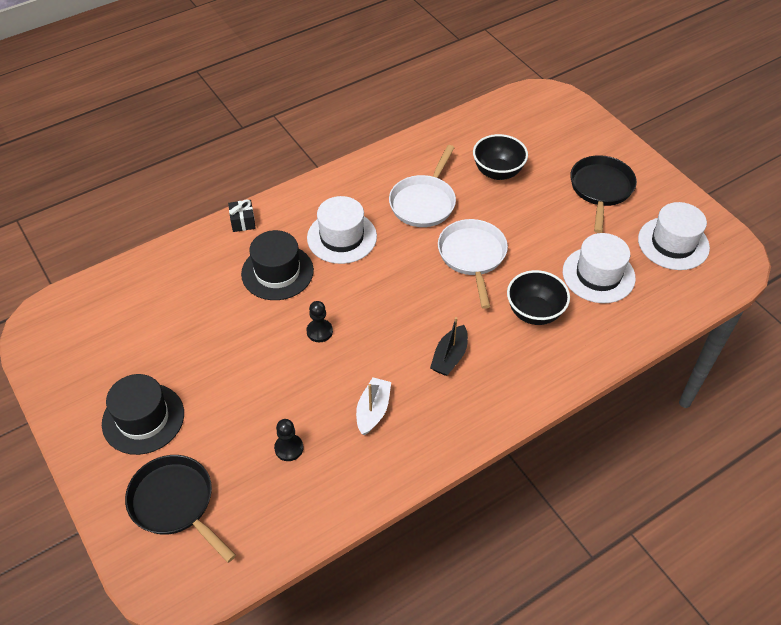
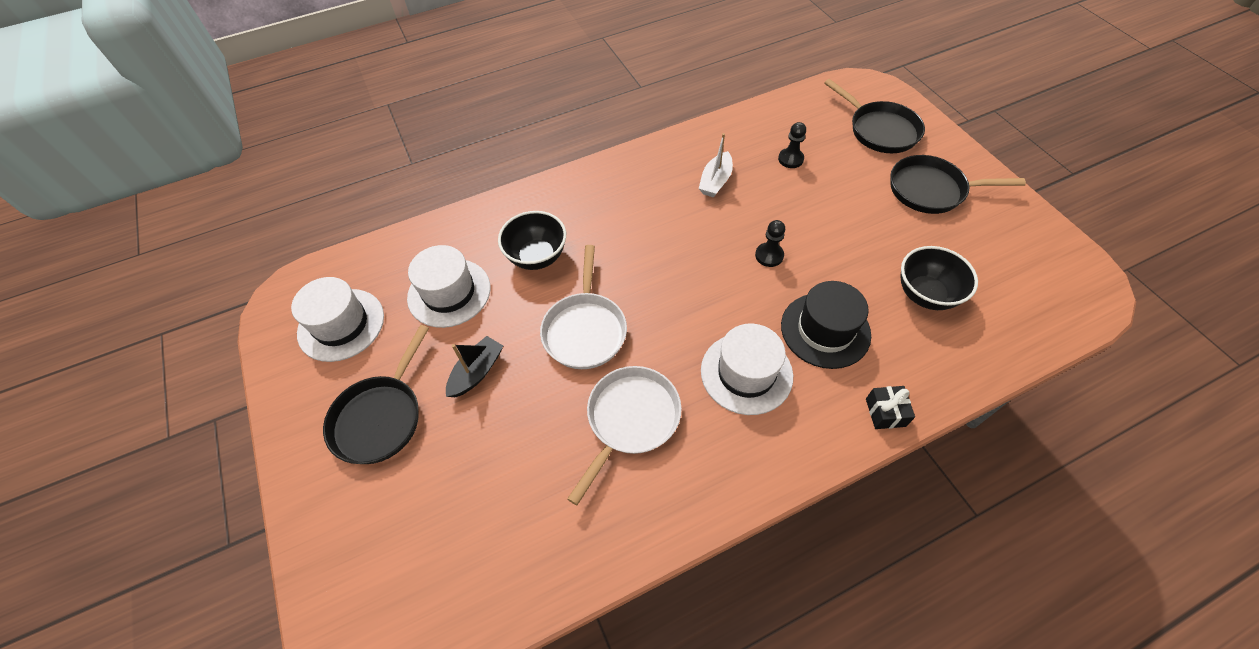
camera: 170 degrees left, 5 degrees up
(143, 418) = (931, 190): black hat -> black pan
(449, 357) = (636, 220): black boat -> black boat (477, 372)
(497, 172) = (511, 466): black bowl -> black bowl (925, 294)

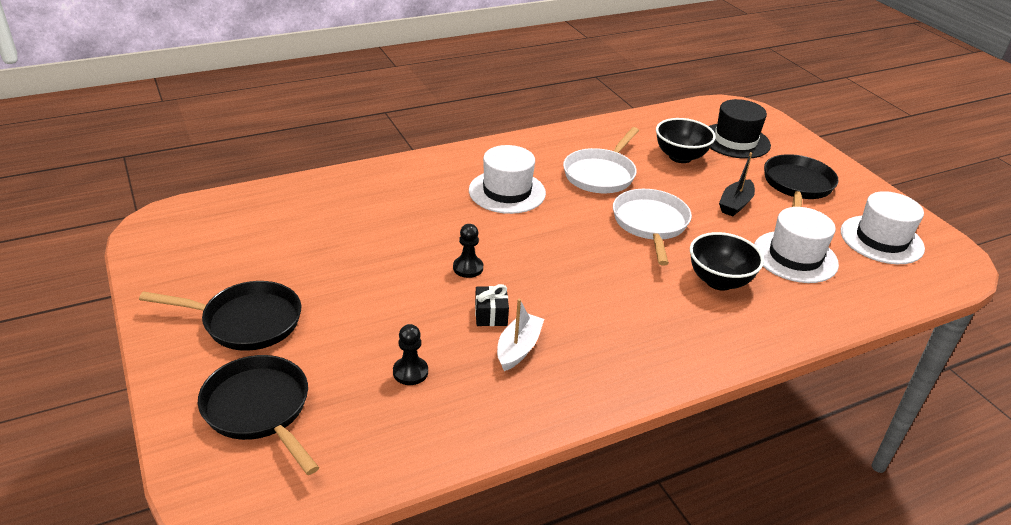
camera: 175 degrees right, 20 degrees down
(825, 330) = (431, 212): black hat -> black hat (735, 141)
(885, 412) = (402, 167): black gift -> black gift (491, 315)
(925, 294) = (323, 229): black bowl -> black bowl (680, 157)

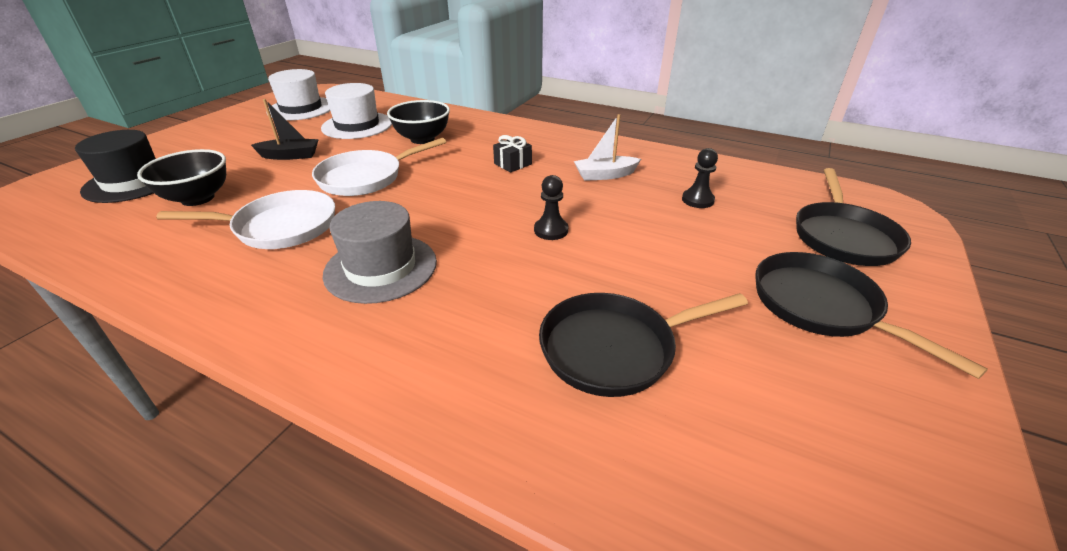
camera: 125 degrees left, 0 degrees up
(491, 315) = (590, 196): black gift -> black gift (513, 164)
(507, 192) = (381, 268): white hat -> grey hat
(797, 186) = (229, 142): black pan -> black pan (615, 348)

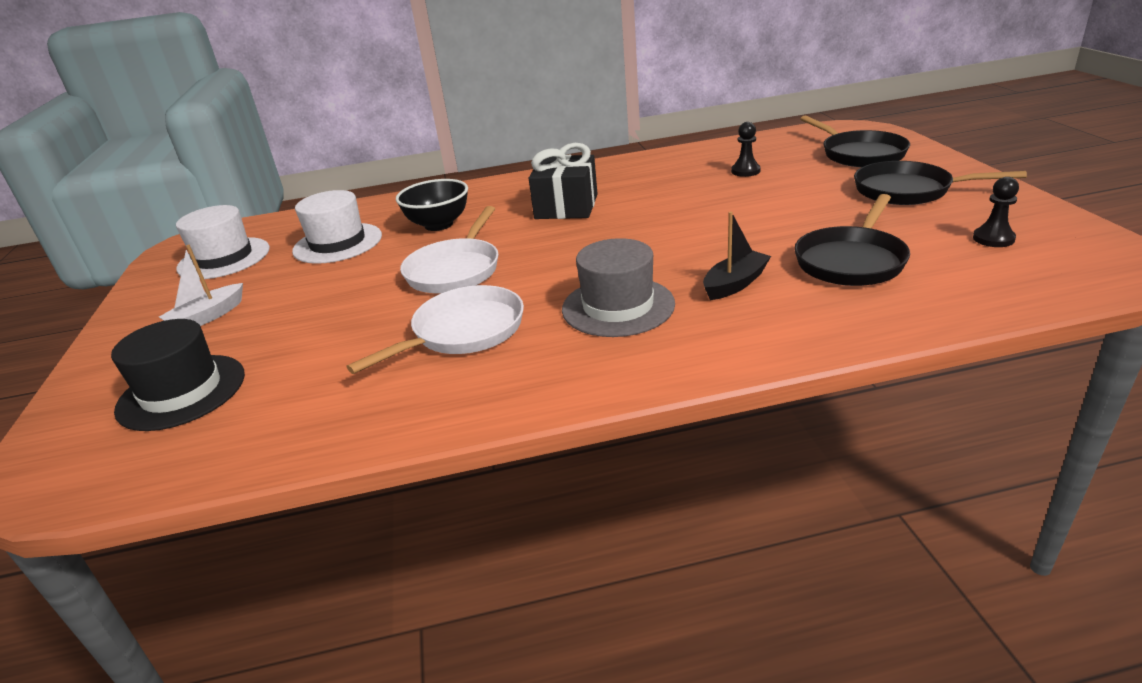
camera: 35 degrees left, 5 degrees down
(198, 198) = (311, 361): black bowl -> none
(290, 156) = (326, 292): black boat -> black boat (735, 284)
(513, 164) = (566, 207): black gift -> black gift, size x1.95
(551, 230) = (689, 229): black pawn -> black pawn (993, 239)
(605, 175) = (654, 183): white boat -> white boat (207, 317)

